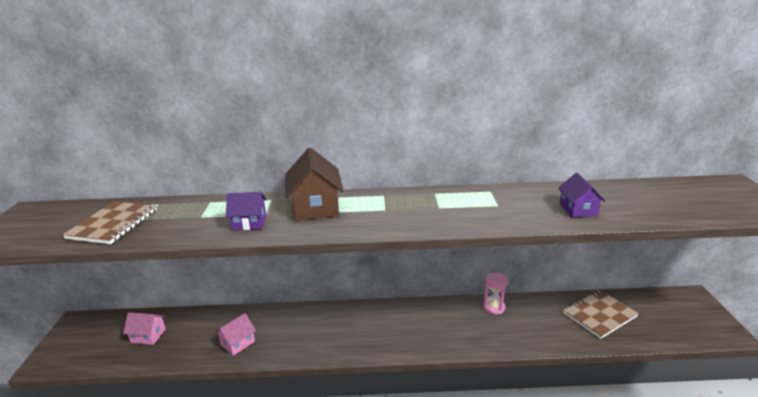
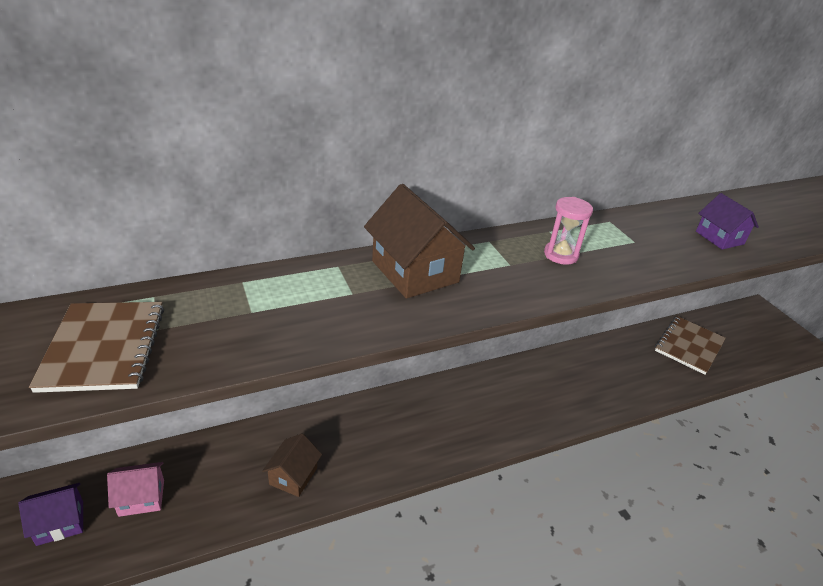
camera: 25 degrees left, 10 degrees up
(238, 343) = (293, 476): pink house -> brown house
(249, 223) = (340, 311): purple house -> purple house (60, 523)
(494, 307) = (582, 357): pink hourglass -> pink hourglass (560, 255)

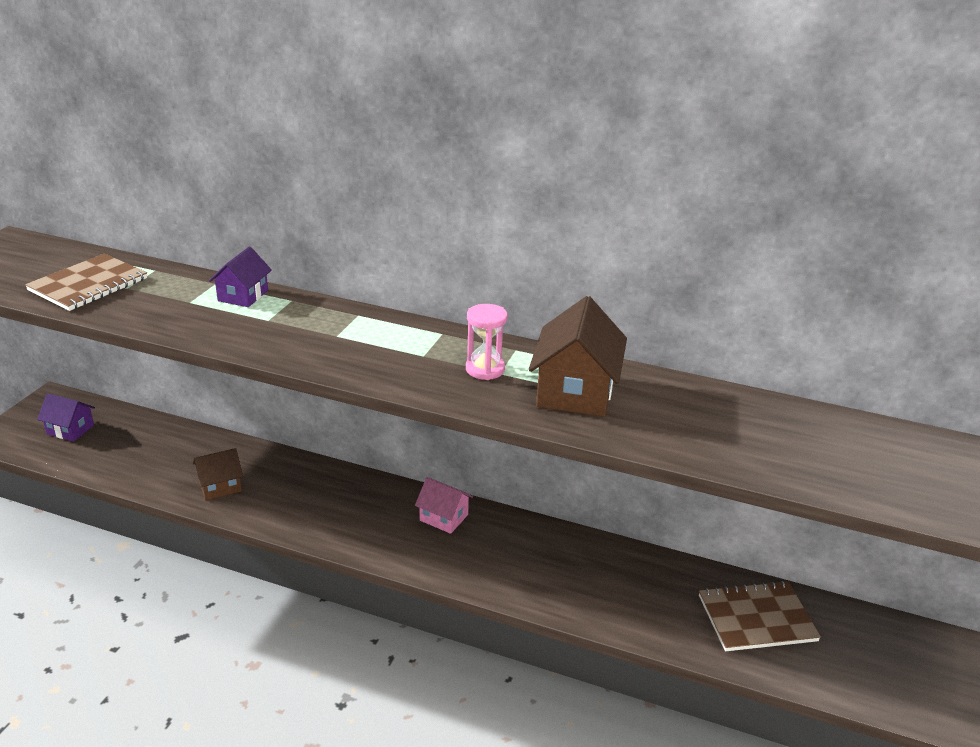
camera: 45 degrees right, 5 degrees down
(141, 498) = (123, 442): pink house -> pink house (444, 517)
(415, 271) = (337, 327): brown house -> brown house (575, 391)
(719, 238) = (701, 433): purple house -> purple house (243, 296)

